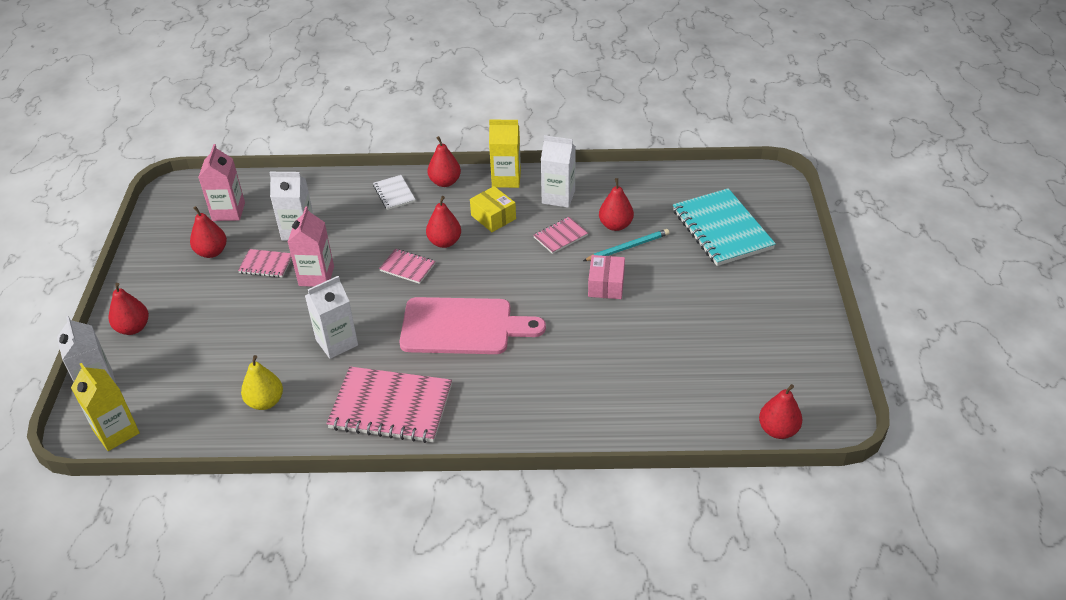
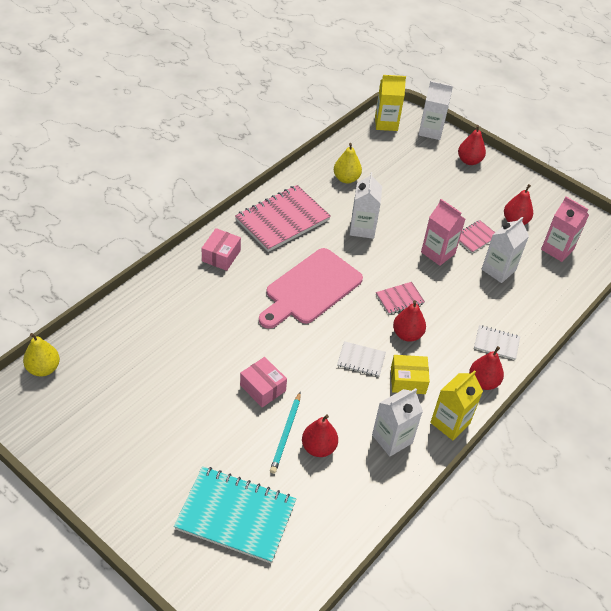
camera: 125 degrees right, 5 degrees up
(497, 416) = (221, 256): none -> pink box
(505, 251) = (361, 360): none -> white notebook
(560, 236) = (343, 403): pink notebook -> none
(778, 430) = (43, 368): red pear -> yellow pear

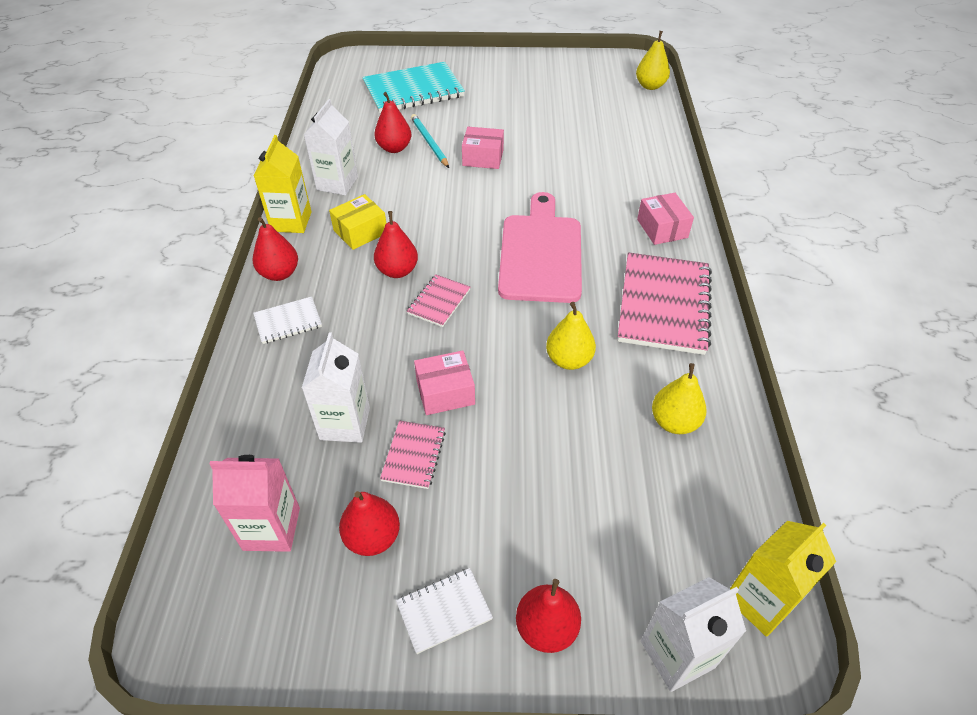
camera: 145 degrees right, 0 degrees up
(361, 360) = (422, 222): white notebook -> white notebook (444, 611)
(362, 228) = (569, 360): white carton -> yellow pear
(438, 253) = (445, 392): pink carton -> pink box

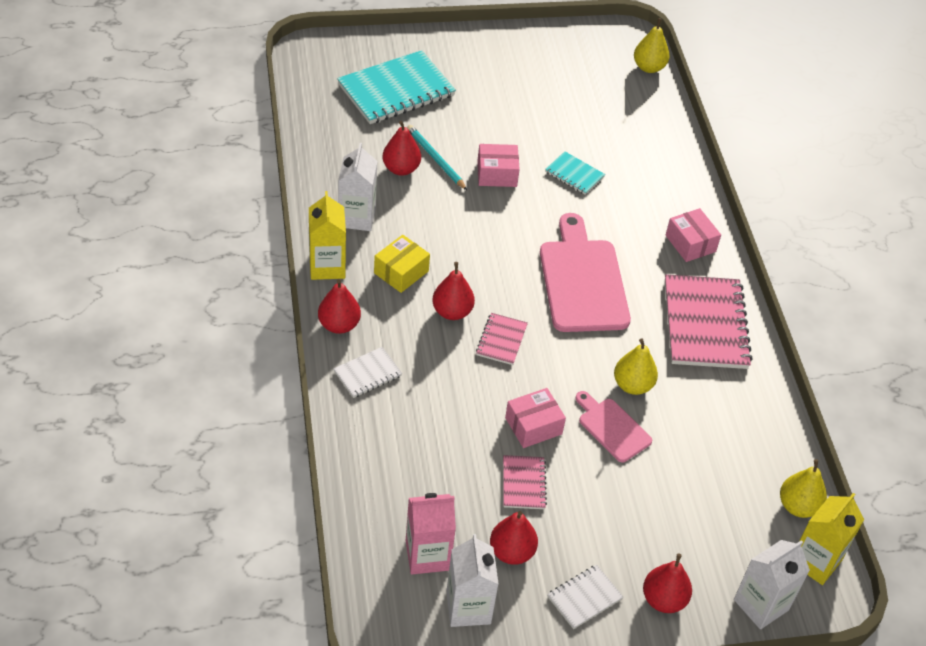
camera: 15 degrees left, 0 degrees up
(345, 423) = (455, 463): white carton -> white carton (468, 607)
(534, 403) = (612, 428): none -> pink cutting board
(557, 163) = (574, 174): none -> turquoise notebook
(674, 422) = (731, 431): yellow pear -> yellow pear (798, 506)

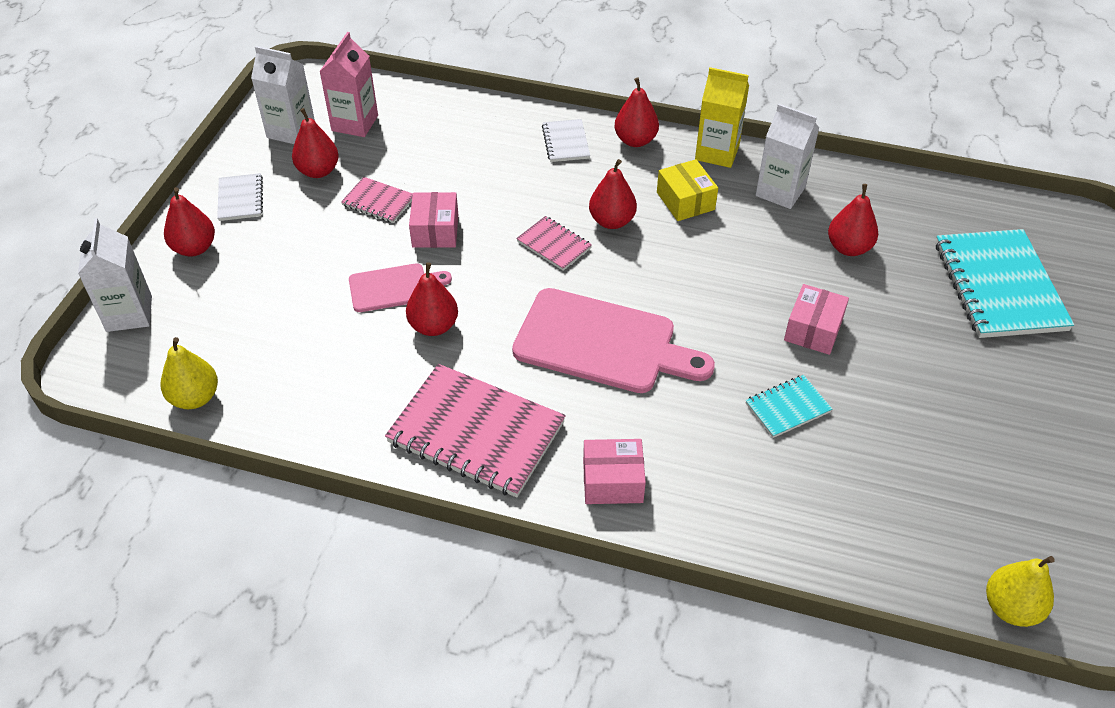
camera: 120 degrees right, 0 degrees up
(435, 159) = (858, 282): turquoise pencil -> none
(632, 385) = (433, 326): yellow pear -> red pear
(815, 561) = (130, 379): yellow carton -> none

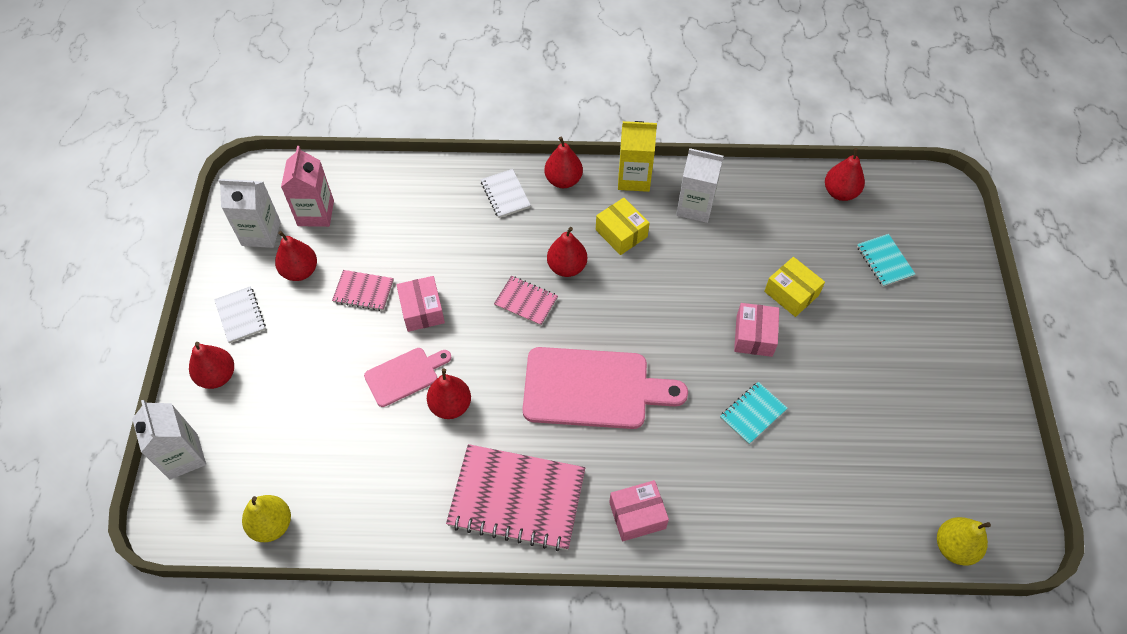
camera: 15 degrees left, 10 degrees up
(848, 248) = (762, 250): red pear -> red pear (840, 192)
(872, 296) = (791, 293): none -> yellow box
(999, 286) = (884, 261): turquoise notebook -> turquoise notebook, size x0.49

